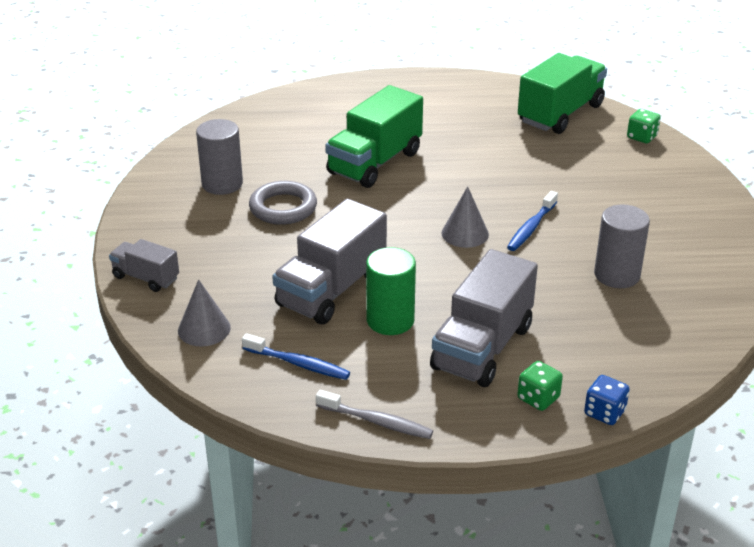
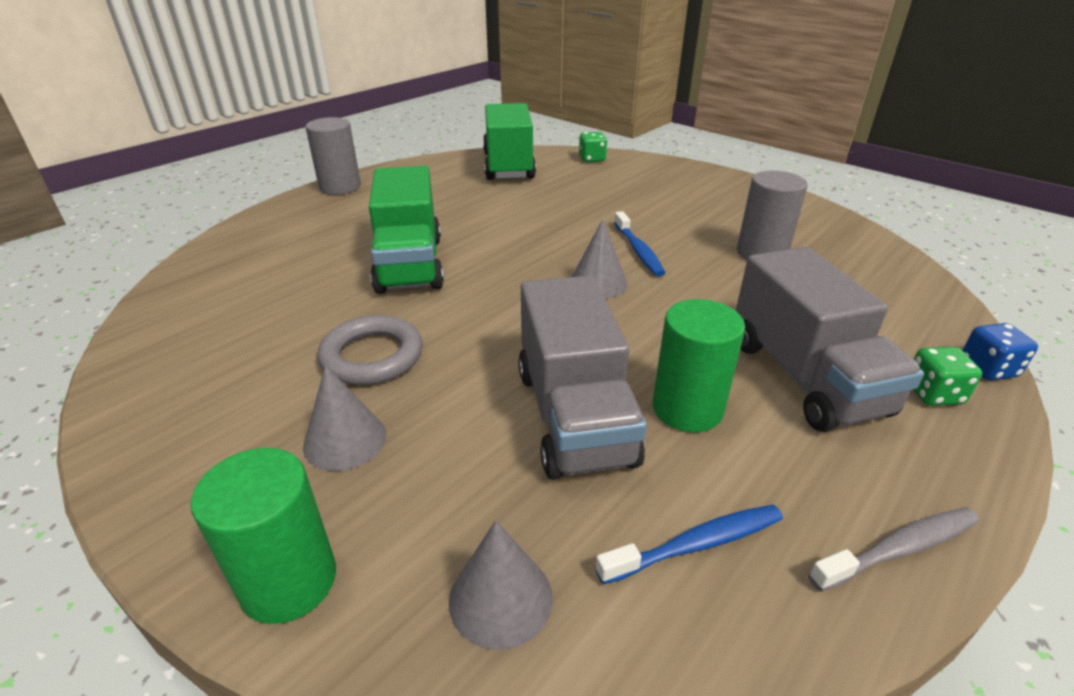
camera: 45 degrees left, 0 degrees up
(146, 278) = (289, 581): grey truck -> green cylinder
(222, 184) = (248, 371): grey cylinder -> grey cylinder (340, 187)
(223, 240) = (345, 440): none -> grey cone

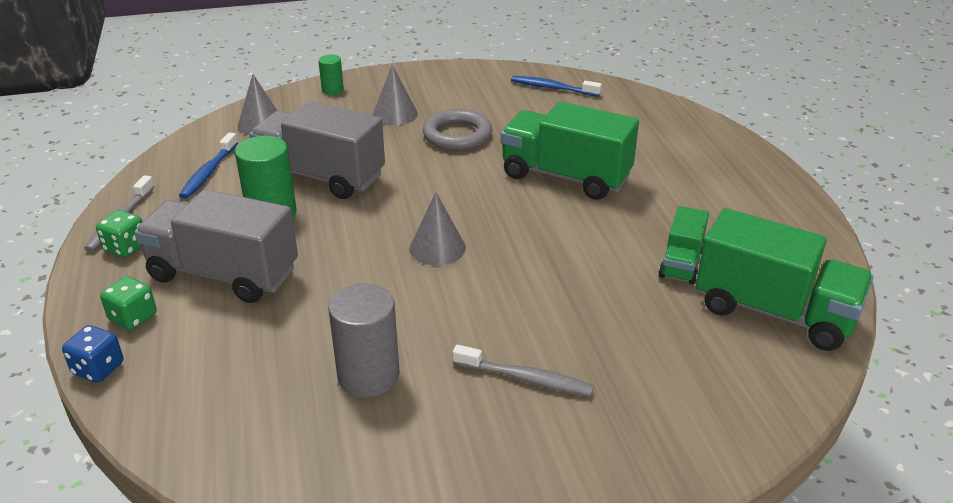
camera: 125 degrees right, 0 degrees up
(289, 581) = (332, 90): green cylinder -> green cylinder, size x0.55
(340, 187) = (777, 183): grey cylinder -> none
(490, 195) = (681, 263): none -> green truck
(592, 159) = (755, 401): green dice -> green dice (125, 247)
(638, 251) = (462, 297): blue toothbrush -> blue toothbrush (552, 88)
(673, 209) = (526, 379): none -> grey toothbrush

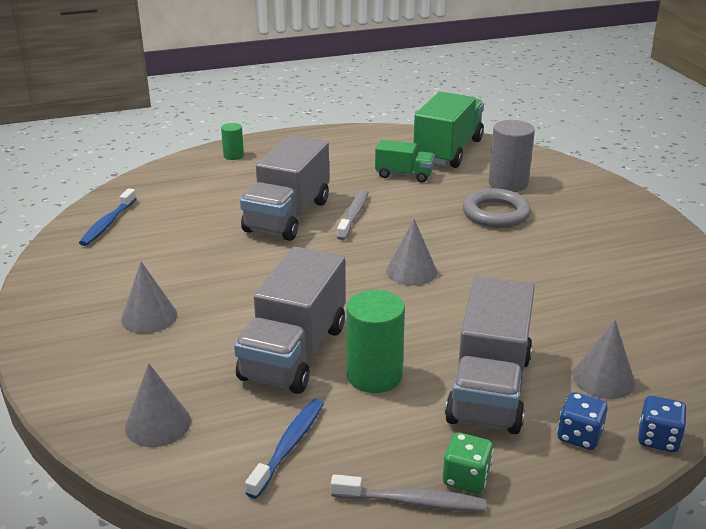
camera: 95 degrees left, 5 degrees down
(133, 317) = (579, 436): green dice -> blue dice
(200, 352) = (603, 379): none -> grey cone
(208, 172) = (289, 446): blue toothbrush -> blue toothbrush turned 75 degrees counterclockwise
(332, 90) = (67, 374): green cylinder -> green cylinder (233, 156)
(368, 376) = (584, 289): grey cylinder -> grey cylinder (508, 184)
(457, 135) = (206, 273): grey ring -> grey ring (496, 213)
(526, 379) = (553, 228): grey toothbrush -> grey toothbrush (354, 215)
(565, 176) = (287, 216): green truck -> grey truck

